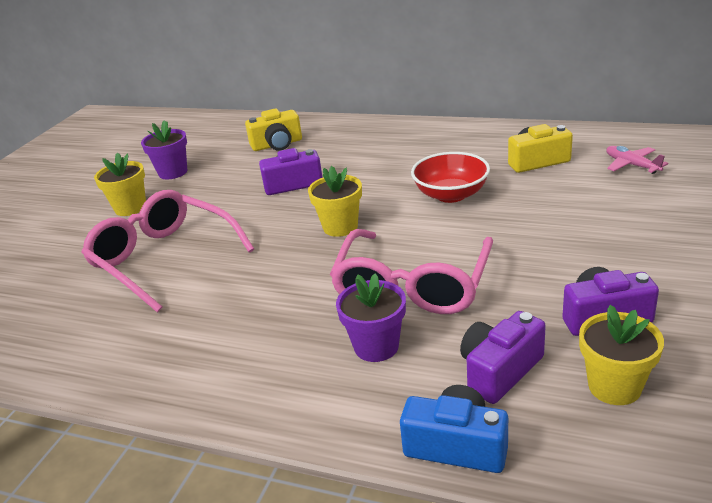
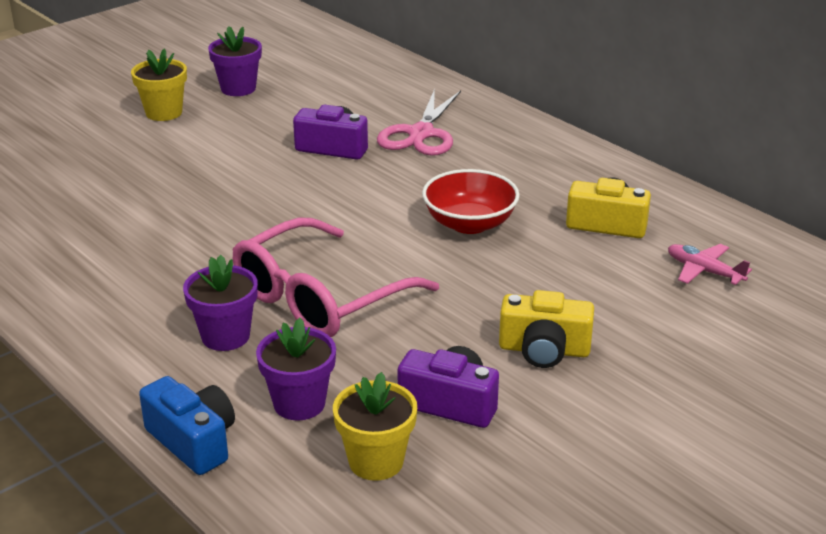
camera: 25 degrees right, 0 degrees up
(162, 258) = (141, 176): pink glasses -> none
(277, 144) = (368, 96): yellow camera -> yellow camera (544, 350)
(340, 227) = (324, 212): yellow flower pot -> none
(344, 154) = (421, 134): none -> pink scissors
(499, 371) = (299, 403): purple camera -> purple flower pot
(631, 165) = (704, 271): pink plane -> pink plane turned 45 degrees counterclockwise

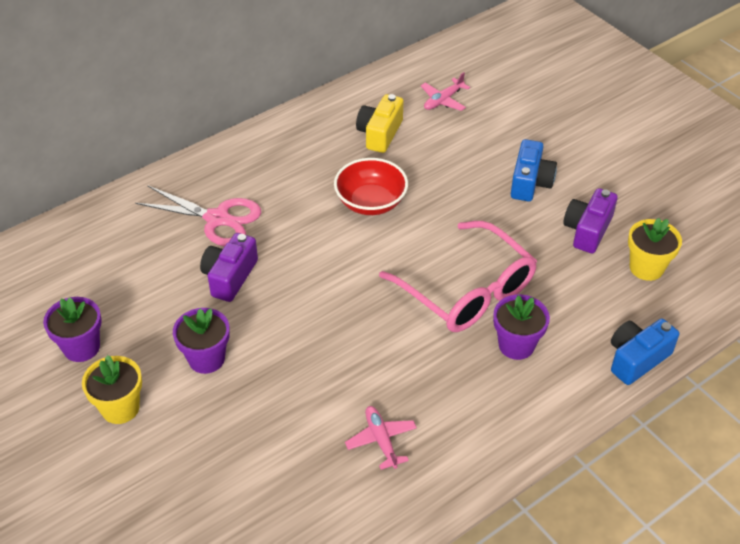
camera: 85 degrees left, 15 degrees up
(97, 247) = (381, 440): none -> pink plane
(299, 403) = (592, 303): purple flower pot -> purple flower pot (206, 359)
(544, 350) = (530, 182): yellow camera -> blue camera

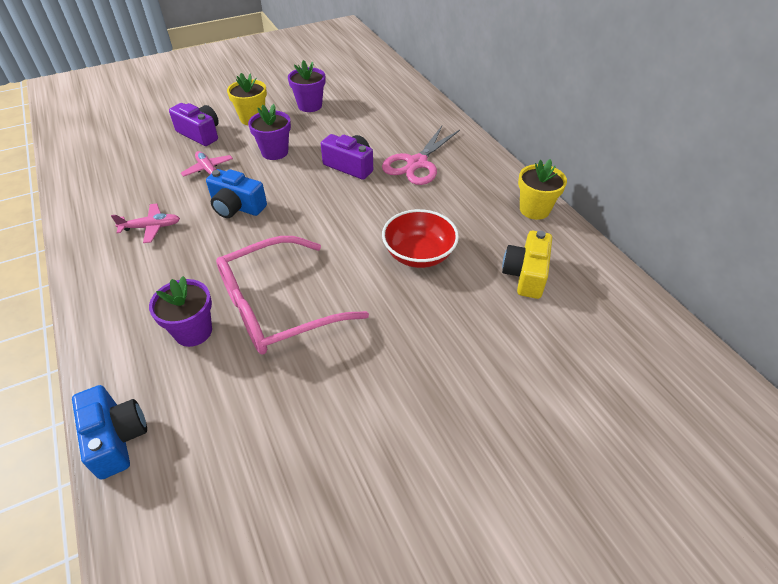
camera: 100 degrees right, 0 degrees up
(380, 133) = (525, 275): yellow camera -> yellow camera turned 105 degrees counterclockwise
(443, 100) = (591, 341): pink plane -> pink plane (209, 170)
(530, 182) = (427, 402): blue camera -> blue camera (237, 207)
(587, 230) = (327, 445): purple camera -> purple camera (200, 134)
(646, 268) = (241, 499): yellow flower pot -> yellow flower pot (534, 209)

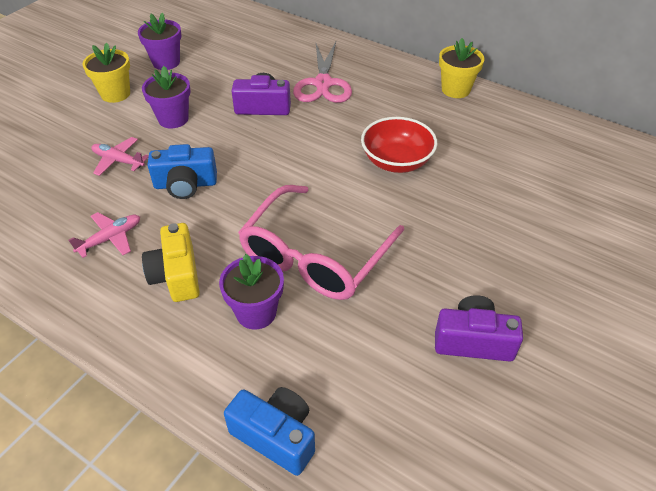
camera: 30 degrees left, 0 degrees up
(200, 134) = (70, 128): purple camera -> purple camera (473, 341)
(525, 275) = (494, 144): yellow camera -> yellow camera (177, 275)

